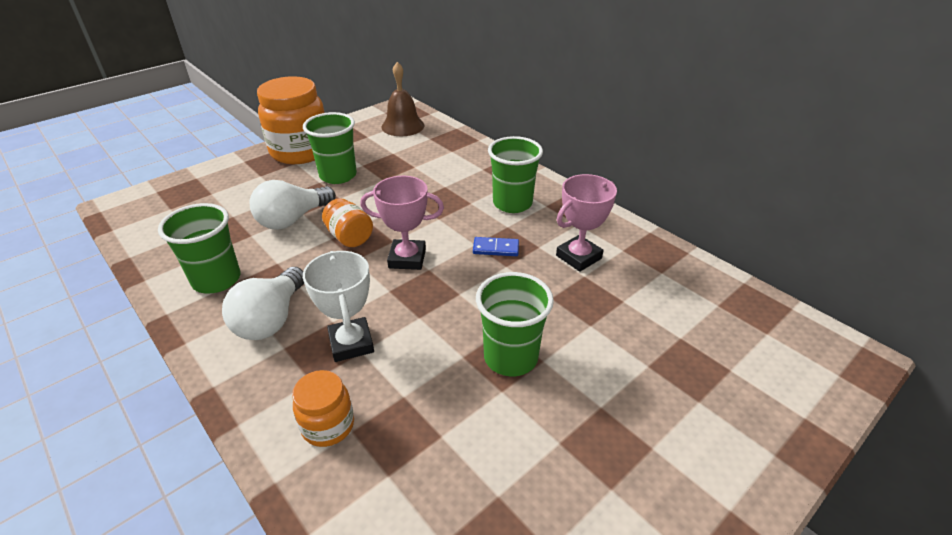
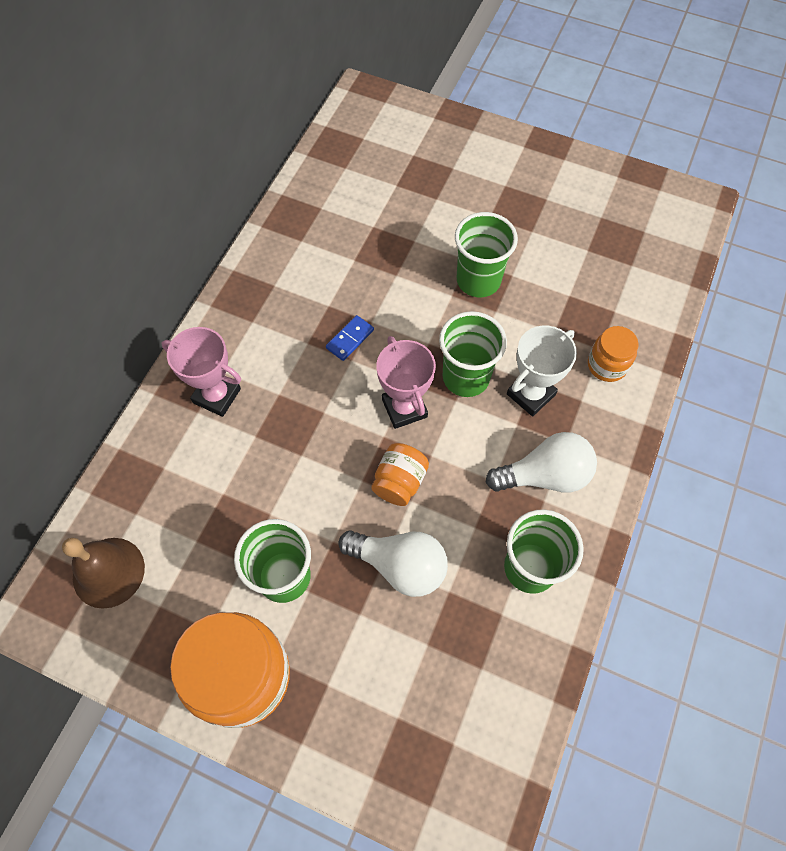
camera: 115 degrees left, 25 degrees up
(495, 248) = (350, 339): blue domino -> blue domino turned 60 degrees clockwise
(512, 203) = (262, 353): green cup -> green cup (466, 377)
(578, 257) = (329, 270): pink trophy -> pink trophy (217, 396)

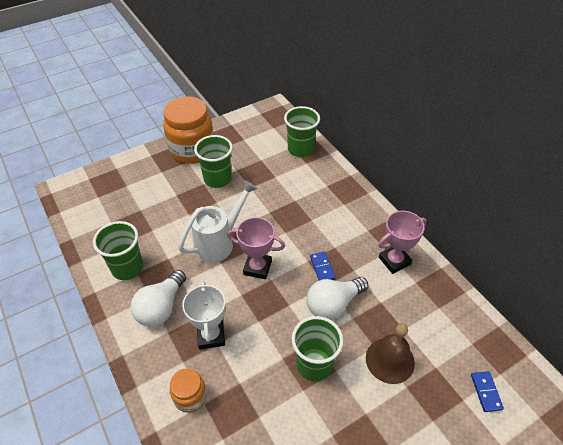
camera: 125 degrees right, 15 degrees down
(108, 572) = (272, 131): brown bell -> brown bell (390, 360)
(217, 396) = (330, 196): pink trophy -> pink trophy (394, 261)
(391, 142) = (486, 392): none -> blue domino
(399, 482) = (219, 242): orange jar -> white watering can
(399, 565) = (181, 219): white light bulb -> white light bulb (333, 304)
(466, 377) = (251, 309): green cup -> green cup (300, 149)

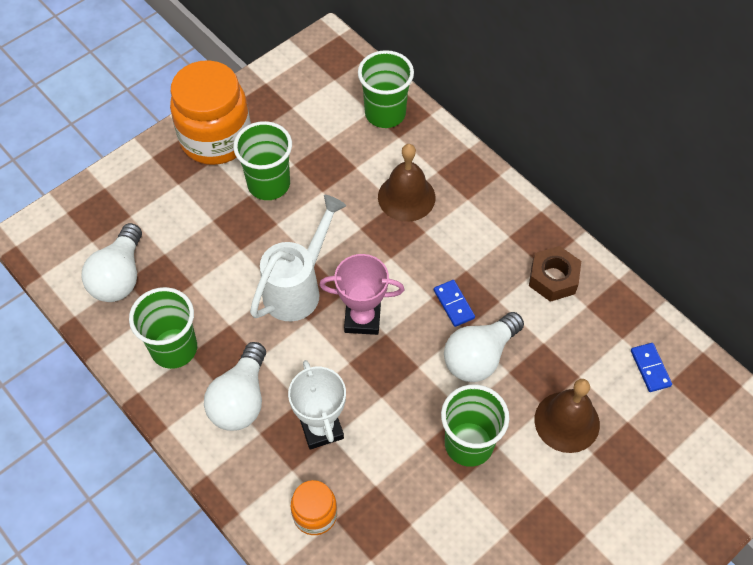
camera: 10 degrees left, 10 degrees up
(107, 219) = (119, 276): none -> white light bulb
(304, 198) = (406, 197): none -> brown bell
(394, 261) = (553, 278): pink trophy -> brown nut
(486, 392) = (693, 443): blue domino -> blue domino (650, 368)

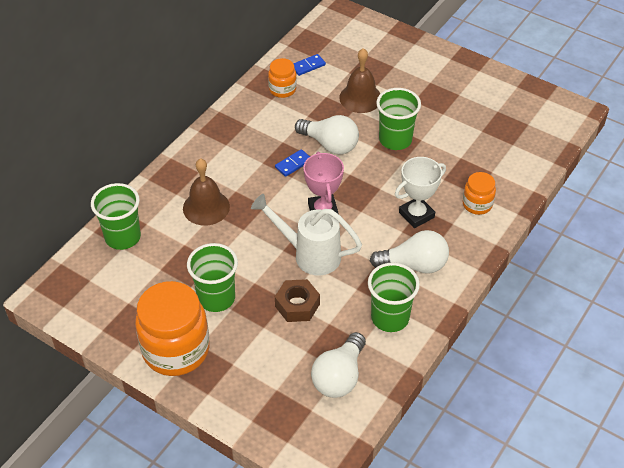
camera: 105 degrees left, 10 degrees down
(119, 276) = (339, 376): white light bulb -> white light bulb turned 120 degrees clockwise
(553, 278) = (255, 117): brown nut -> brown nut (297, 305)
(604, 323) = (282, 89): none -> orange jar

